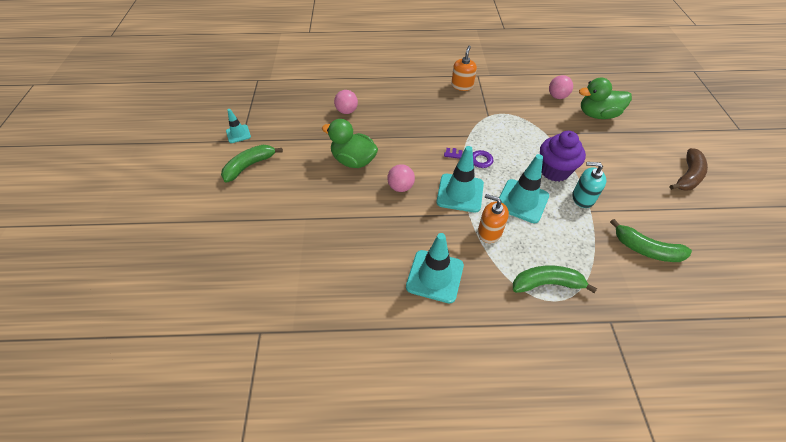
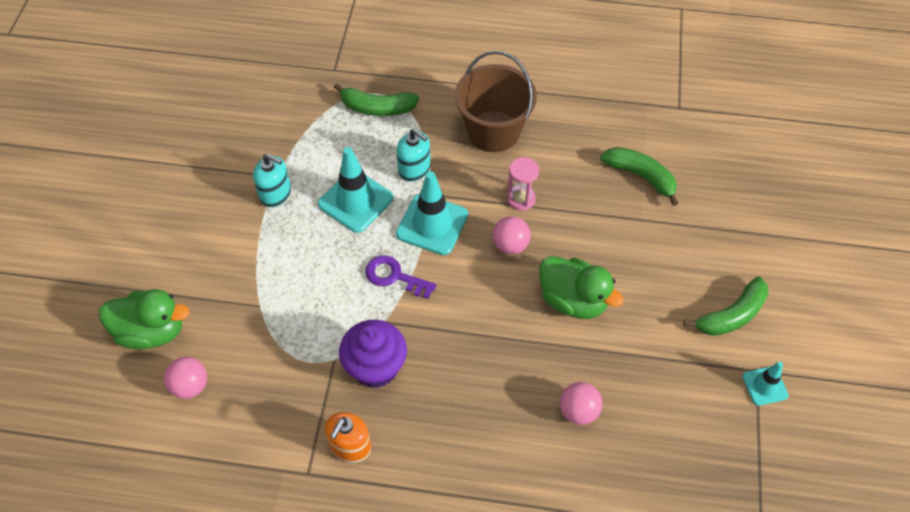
camera: 170 degrees left, 5 degrees up
(399, 220) = (521, 199): none -> pink hourglass
(435, 276) = (493, 131): turquoise traffic cone -> brown bucket
(489, 232) = (414, 169): orange soap dispenser -> turquoise soap dispenser
(554, 171) = (288, 238): purple cupcake -> purple cupcake (375, 367)
(646, 249) = (247, 125): green banana -> green banana (641, 176)
(687, 176) = (114, 202): brown banana -> none

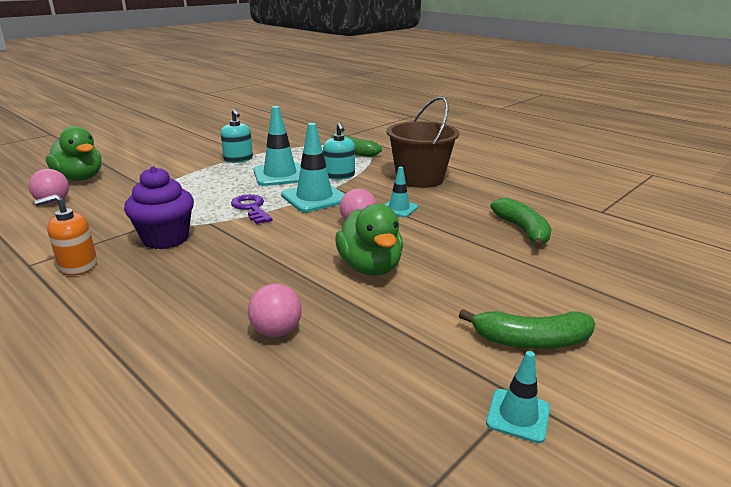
camera: 35 degrees right, 30 degrees down
(521, 199) = (399, 208): pink hourglass -> turquoise traffic cone

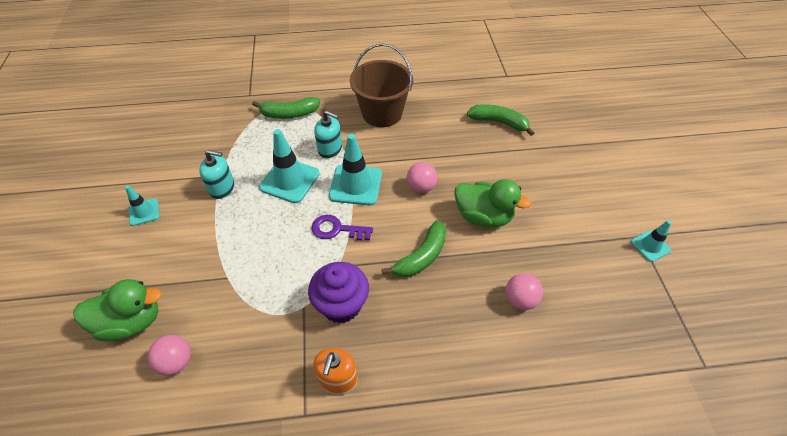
camera: 50 degrees left, 25 degrees up
(399, 208) = (418, 154): turquoise traffic cone -> turquoise traffic cone (144, 212)
(531, 341) = (603, 201): green banana -> green banana (421, 256)

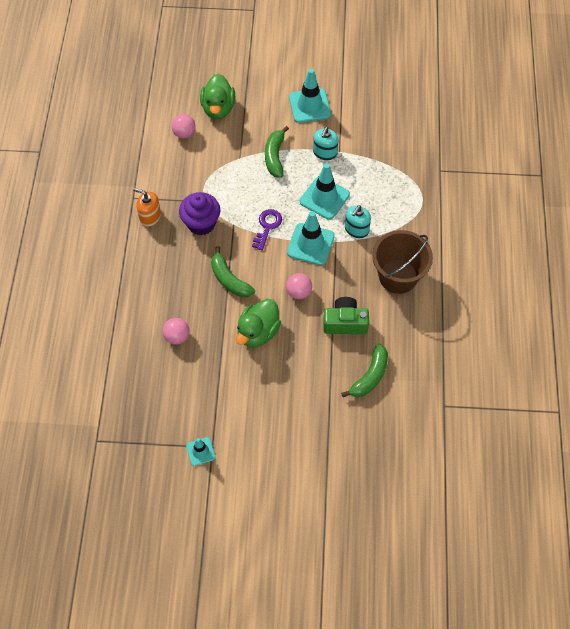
camera: 100 degrees right, 10 degrees up
(144, 212) = (309, 106): turquoise traffic cone -> turquoise traffic cone, size x1.79
(289, 114) = (408, 201): green banana -> green banana (275, 156)
(447, 146) = (345, 322): none -> green camera

